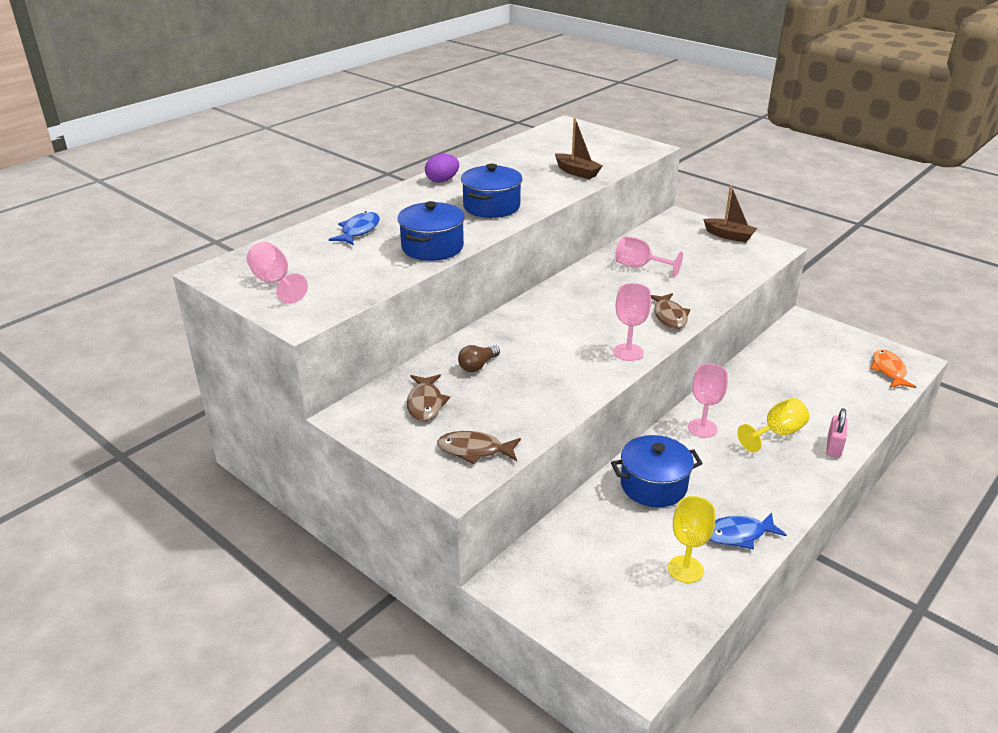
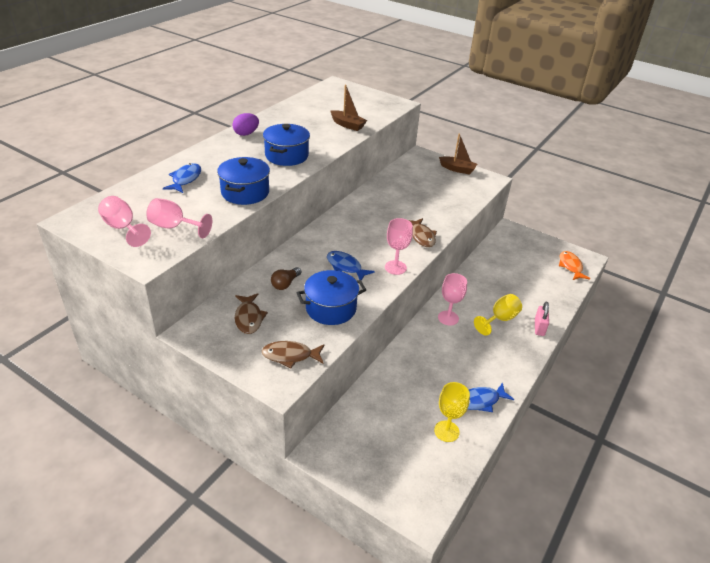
camera: 10 degrees left, 5 degrees up
(560, 349) = (345, 267): none -> blue fish
(640, 267) = (396, 196): pink goblet -> pink goblet (174, 227)
(653, 485) = (418, 366): blue pot -> blue pot (331, 308)

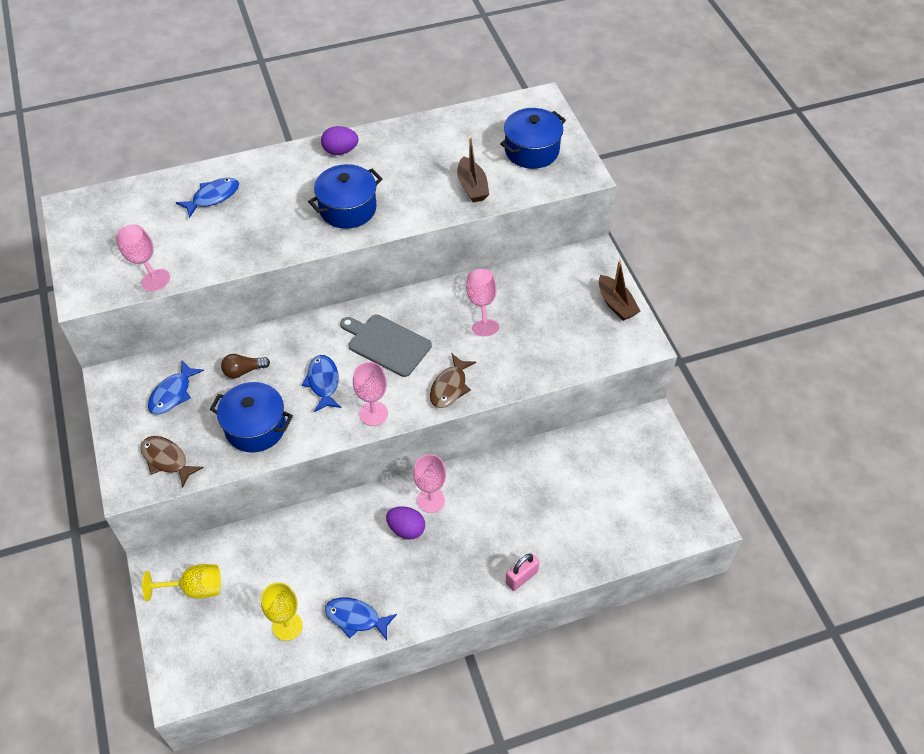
camera: 40 degrees right, 15 degrees up
(123, 228) = (100, 240): pink goblet -> pink goblet (482, 305)
(245, 192) = (250, 246): blue pot -> blue pot (532, 150)
(249, 318) = (172, 394): brown fish -> blue fish
(360, 233) = (387, 344): none -> grey cutting board
(452, 339) = (406, 529): none -> purple egg
(499, 319) = (487, 538): yellow goblet -> yellow goblet (194, 589)
(570, 266) = (667, 521): orange fish -> none

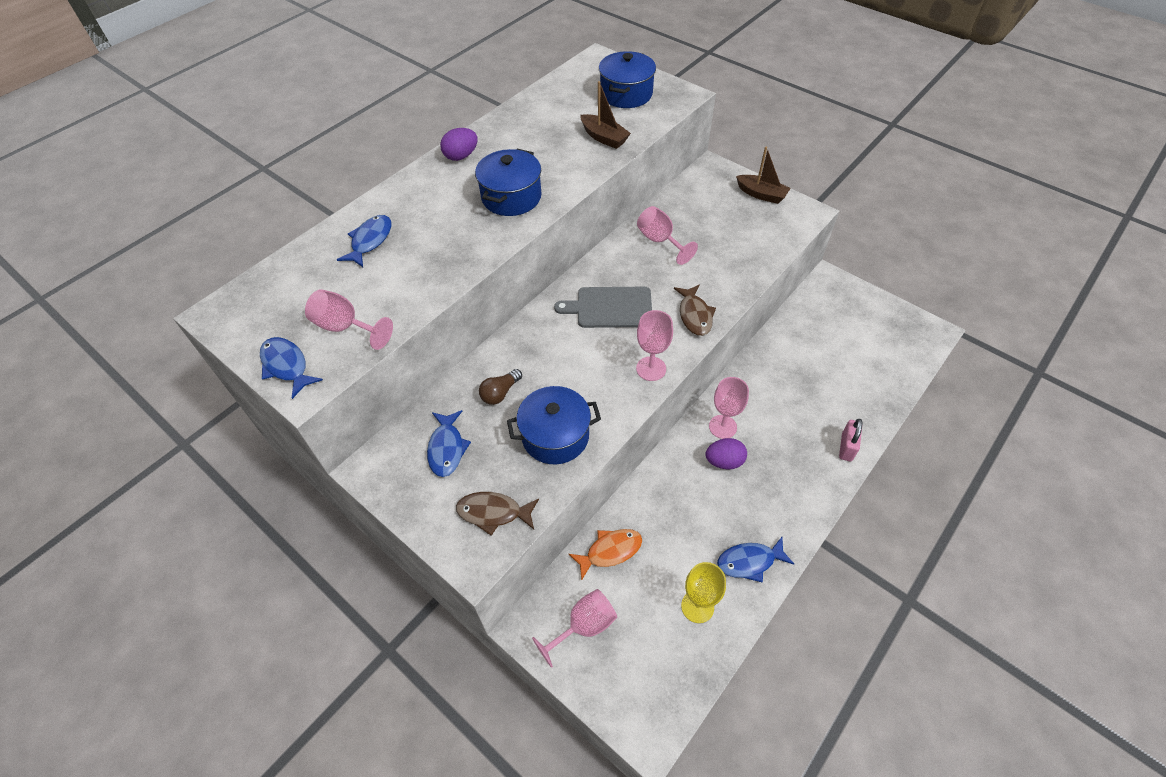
camera: 30 degrees left, 0 degrees up
(194, 589) = (583, 626): yellow goblet -> pink goblet
(258, 546) = (610, 551): none -> orange fish
(323, 382) = (583, 366): blue fish -> blue fish (286, 366)

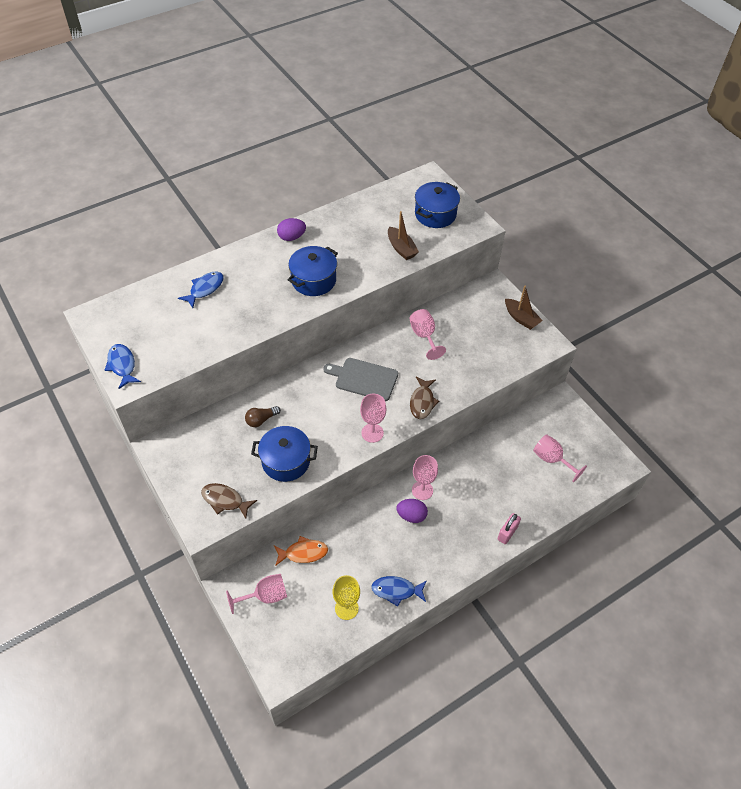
camera: 15 degrees right, 0 degrees up
(346, 327) = (168, 349): pink goblet -> pink goblet (552, 460)
(447, 448) = (211, 448): blue fish -> none

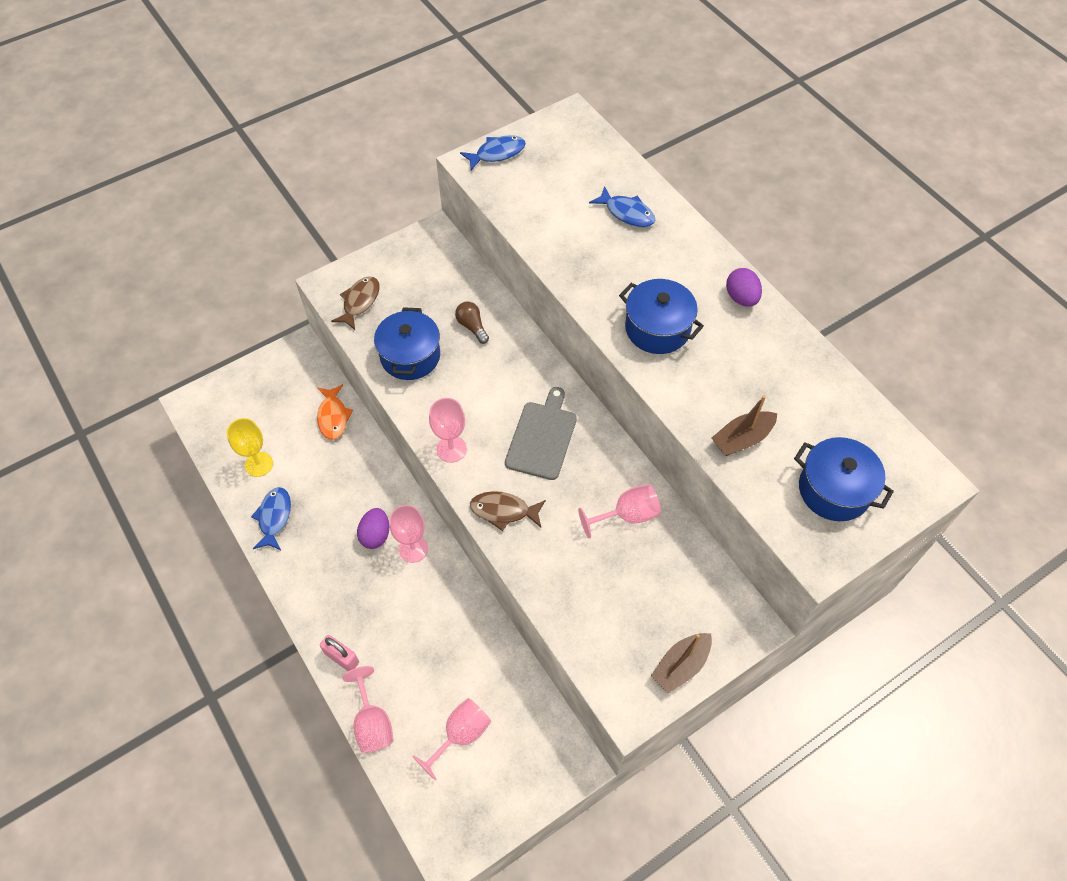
camera: 90 degrees right, 5 degrees up
(265, 596) = (283, 383): pink goblet -> pink goblet (372, 722)

